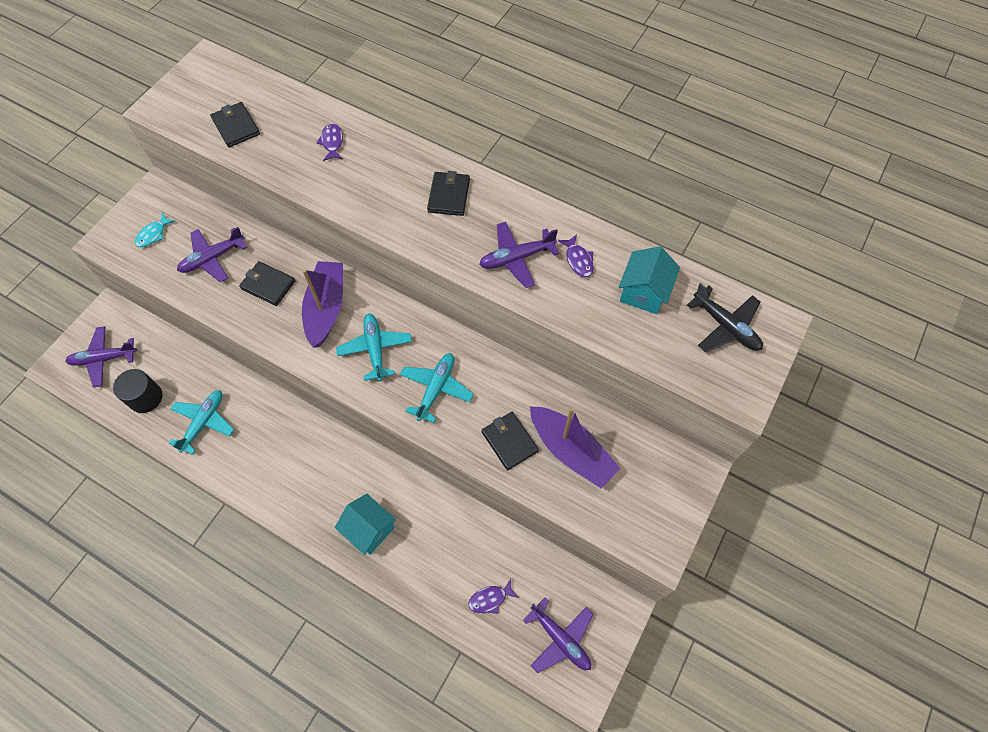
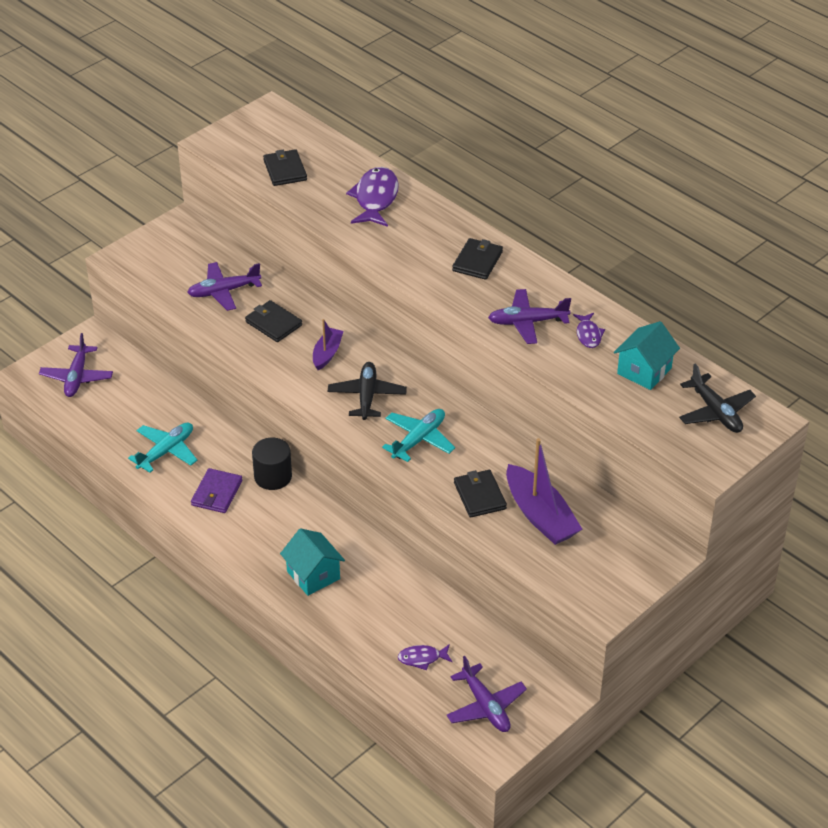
camera: 15 degrees right, 20 degrees down
(104, 359) = (77, 377): purple plane -> purple plane turned 90 degrees counterclockwise
(146, 397) = (112, 418): black cylinder -> black cylinder (273, 476)
(153, 234) = (169, 261): turquoise fish -> none
(260, 458) = (217, 493): none -> purple wallet
(326, 308) = (327, 353): purple boat -> purple boat, size x0.57
(332, 142) = (375, 199): purple fish -> purple fish, size x1.87
(375, 349) = (367, 396): turquoise plane -> black plane

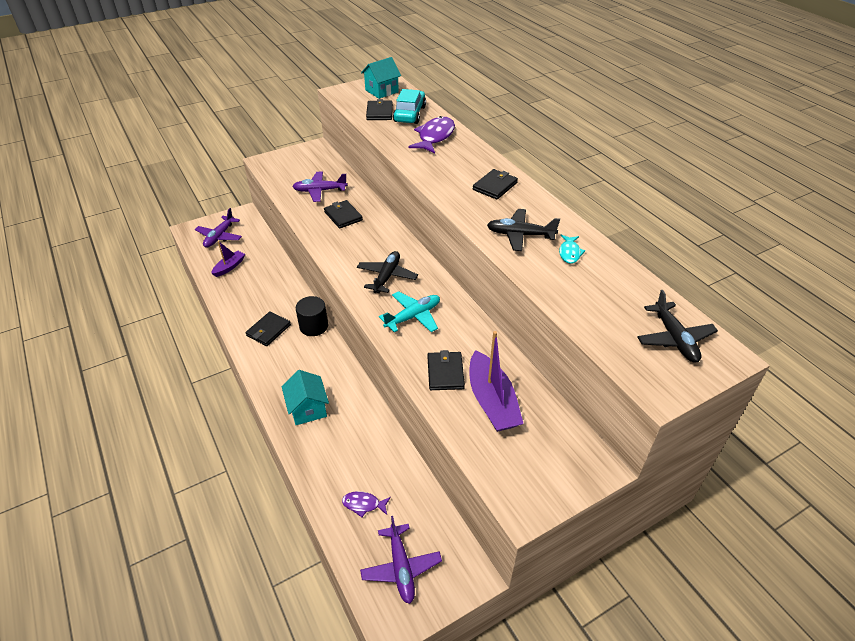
camera: 15 degrees right, 0 degrees up
(166, 451) = (249, 294): turquoise plane -> none
(217, 493) = (268, 330): purple wallet -> black wallet
(327, 166) = (409, 114): none -> turquoise car
(327, 353) = (371, 242): purple boat -> purple boat (229, 267)
(527, 322) = (520, 235): purple plane -> black plane
(588, 335) = (569, 253): purple fish -> turquoise fish
(644, 371) = (612, 290): turquoise house -> turquoise house (381, 91)

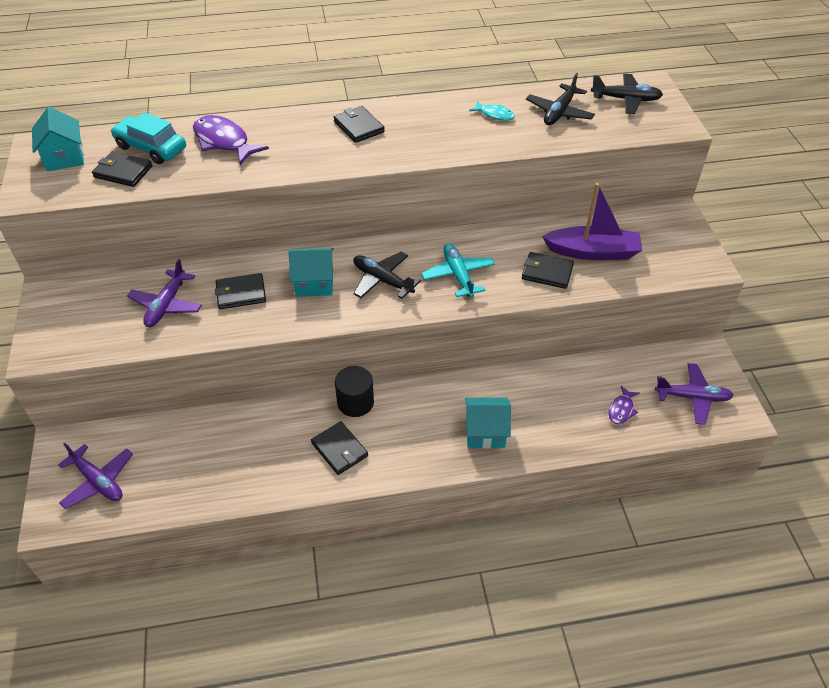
camera: 70 degrees left, 5 degrees up
(229, 267) = (182, 477): purple boat -> none
(368, 244) = (314, 283): none -> turquoise house
(520, 235) = (452, 135): black plane -> black plane (559, 112)

